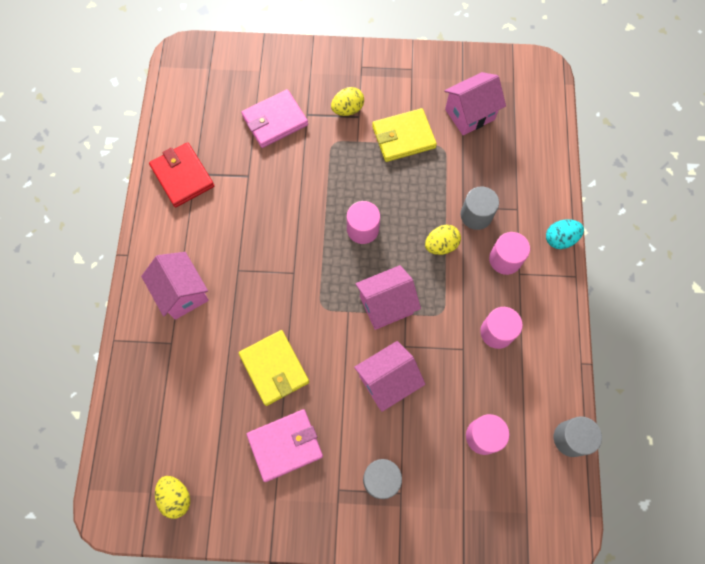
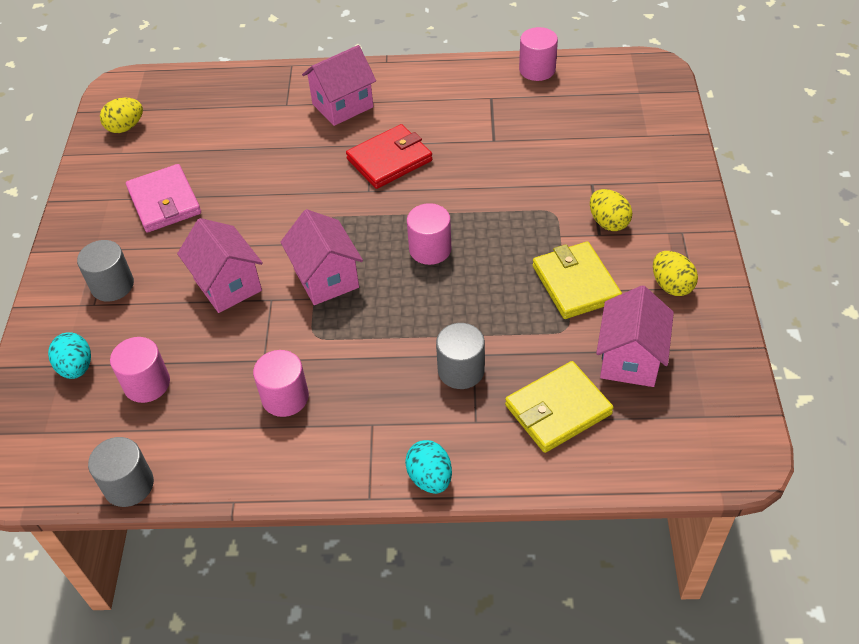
camera: 90 degrees right, 20 degrees down
(182, 176) = (485, 88): red wallet -> red wallet (389, 160)
(274, 368) = (252, 185): yellow wallet -> yellow wallet (558, 410)
(275, 121) = (576, 156): pink wallet -> none
(441, 245) = (412, 331): yellow egg -> yellow egg (671, 285)
(466, 497) = (76, 367): none -> turquoise egg
(469, 114) = (630, 359): pink house -> pink house turned 45 degrees clockwise
(505, 259) = (393, 406): pink cylinder -> pink cylinder (537, 70)

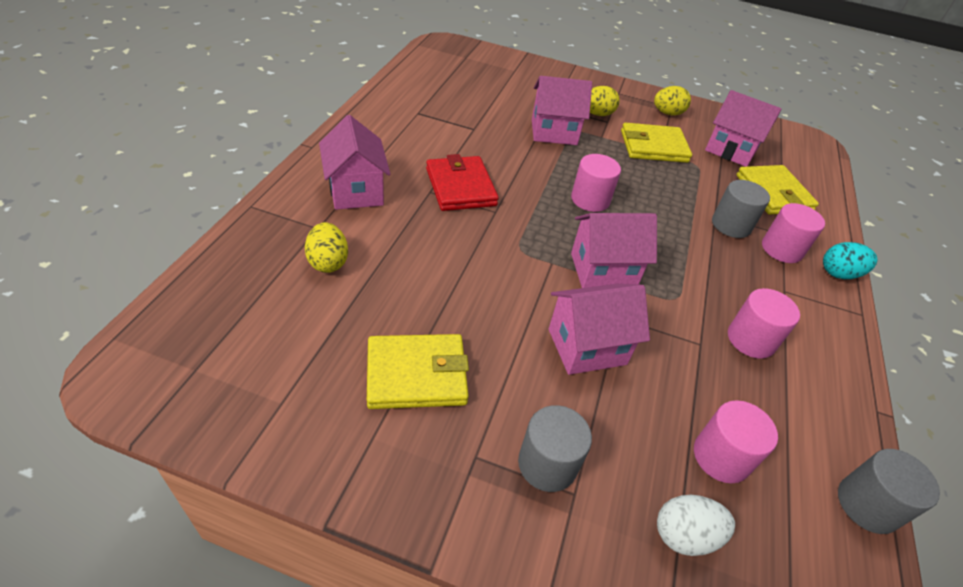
camera: 80 degrees left, 5 degrees down
(76, 367) = (684, 535): turquoise egg -> white egg
(125, 127) = (228, 386): yellow egg -> yellow egg (328, 262)
(164, 201) = (416, 374): pink wallet -> yellow wallet
(536, 197) = (554, 132): none -> pink house
(537, 70) = (401, 83): pink cylinder -> pink cylinder (781, 249)

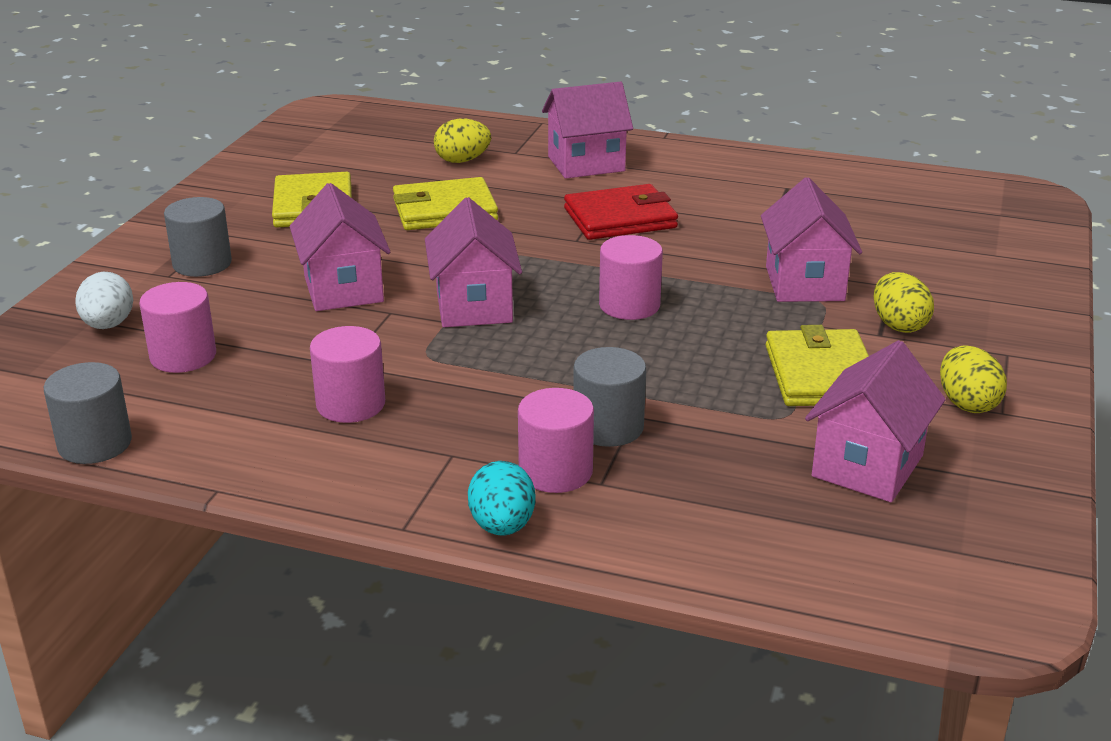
camera: 95 degrees right, 15 degrees down
(773, 193) = (730, 496): yellow wallet -> yellow wallet (445, 210)

